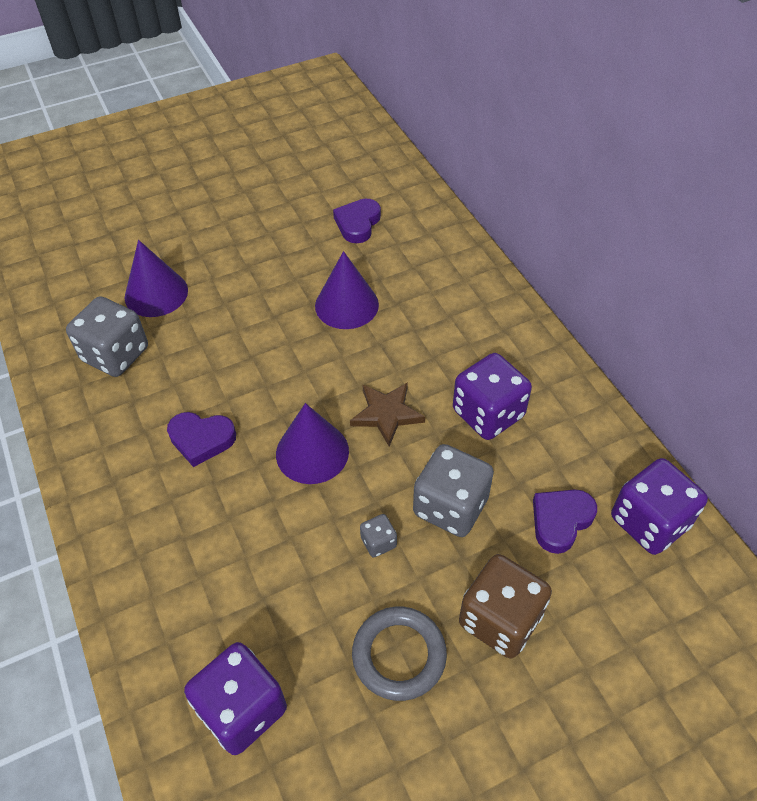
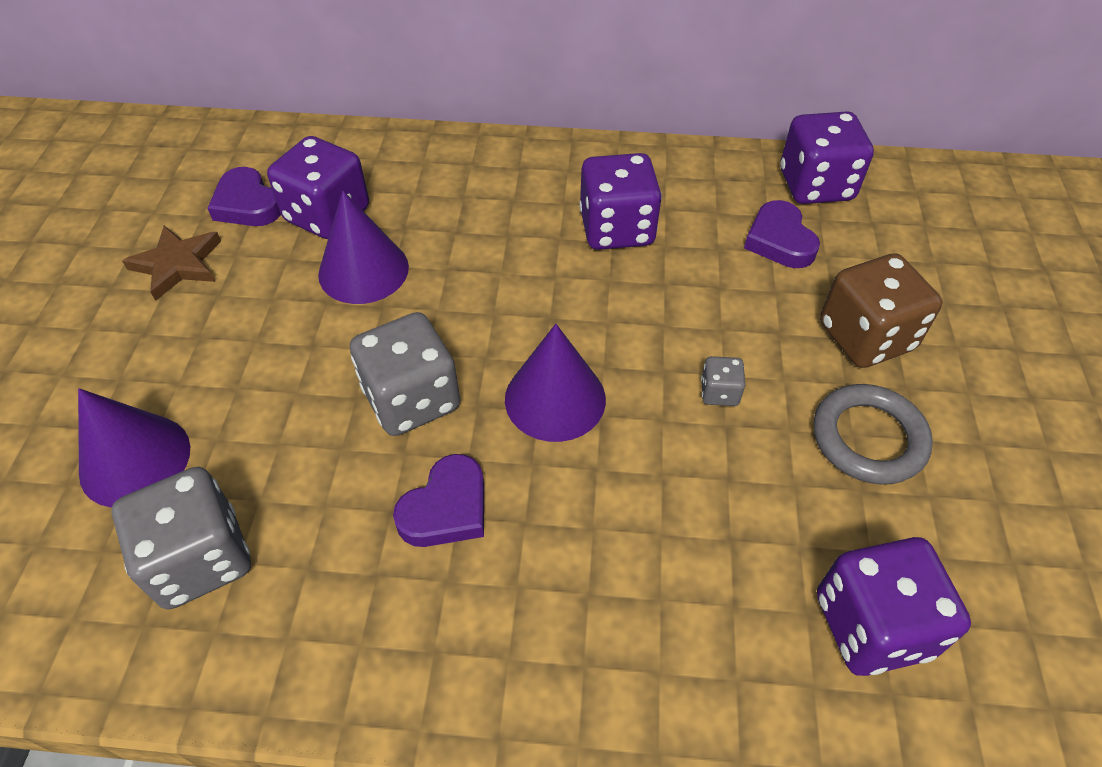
camera: 60 degrees left, 0 degrees up
(378, 262) = (327, 215): none -> purple dice
(386, 414) = (553, 308): brown star -> brown star (178, 265)
(450, 506) = (711, 312): grey dice -> grey dice (412, 399)

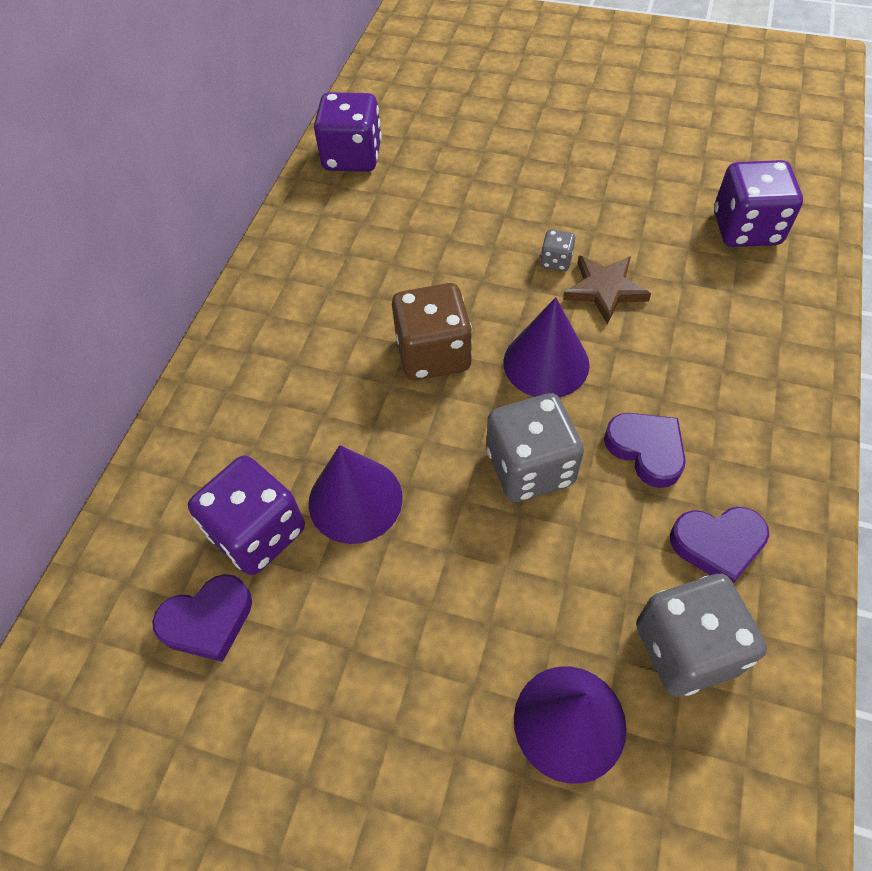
camera: 75 degrees left, 5 degrees up
(178, 265) = (289, 699): brown star -> brown star (605, 290)
(616, 229) = (361, 291): purple dice -> none
(779, 240) = (408, 192): purple heart -> purple heart (717, 544)
(865, 337) = (518, 171): brown dice -> brown dice (433, 354)
(868, 438) = (607, 193): grey ring -> none

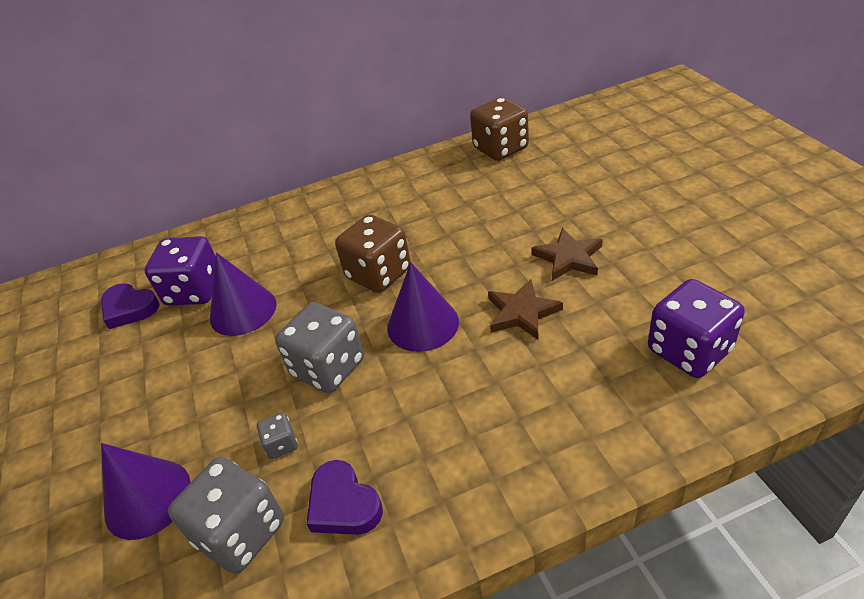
camera: 55 degrees right, 15 degrees down
(352, 157) = (500, 148): purple dice -> brown dice
(556, 261) = (520, 275): grey dice -> grey dice (281, 444)
(569, 219) = (568, 258): none -> brown star
(646, 450) = (395, 417): purple heart -> none

